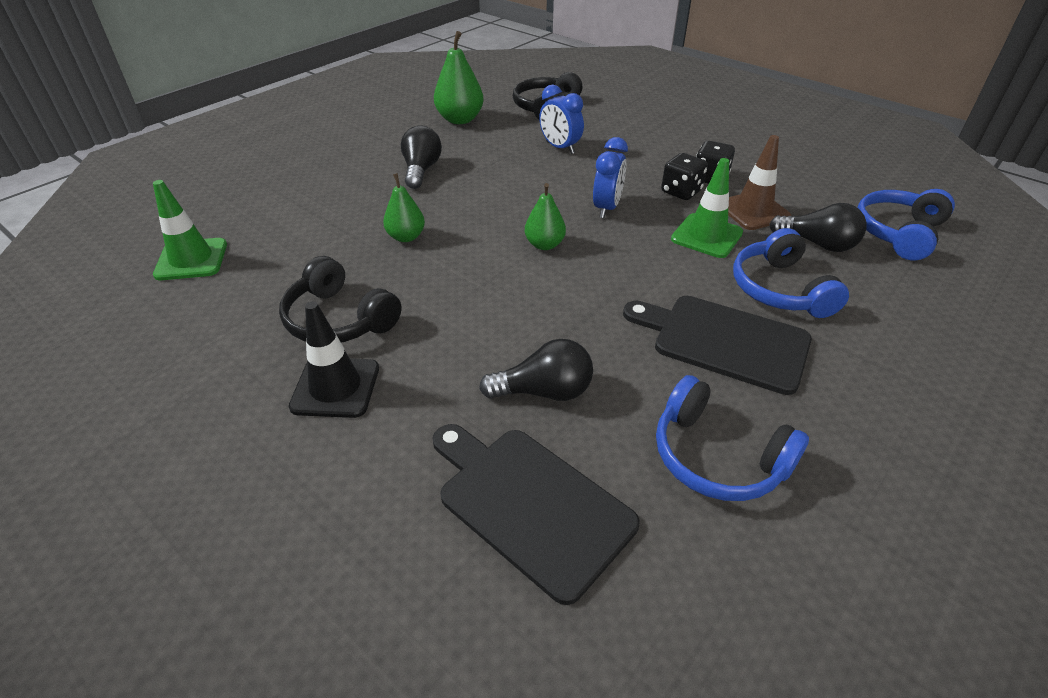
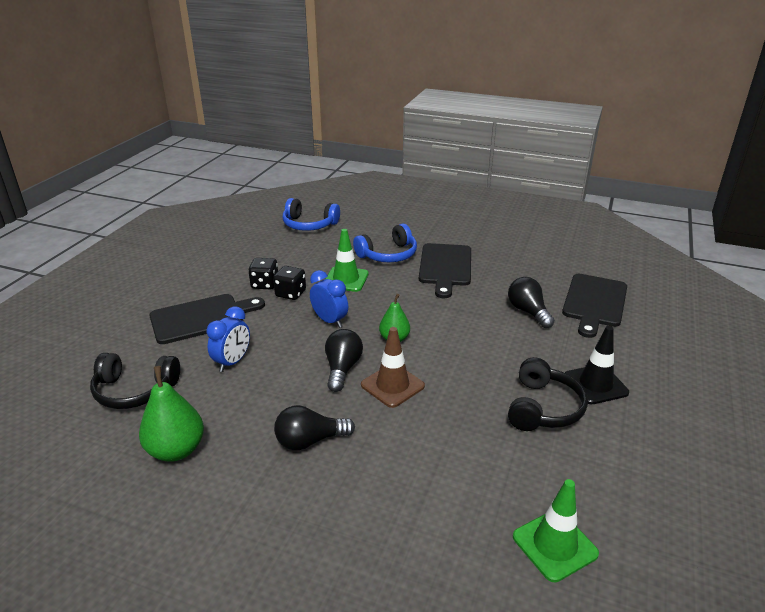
camera: 110 degrees left, 10 degrees down
(406, 237) = (427, 410): green pear -> none
(607, 208) = (330, 321): blue clock -> blue clock turned 45 degrees clockwise
(647, 138) = (201, 318): none -> black cutting board
(717, 457) = (523, 263): blue headphones -> none
(753, 211) = (305, 266): brown traffic cone -> brown traffic cone (392, 385)
(817, 244) = (334, 246): black light bulb -> black light bulb (342, 369)

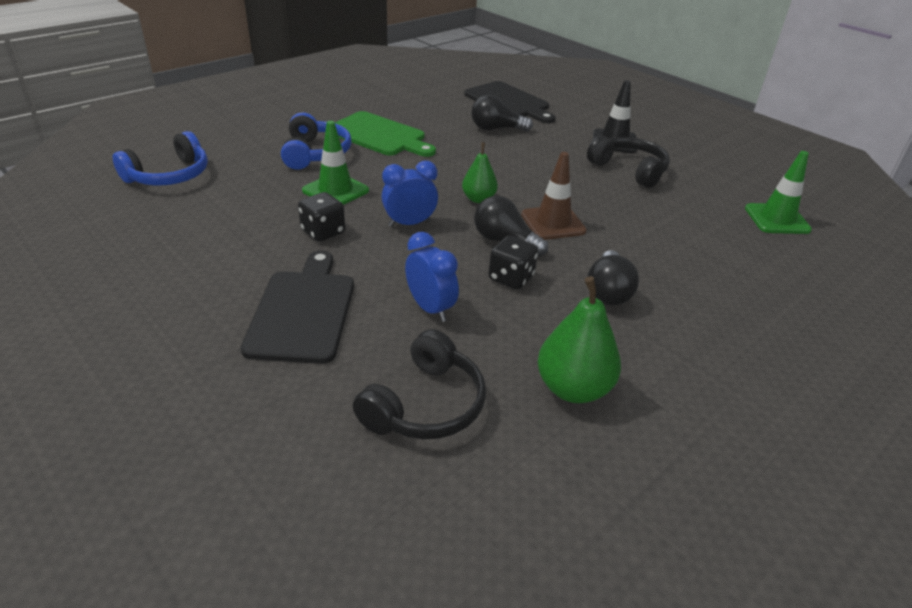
camera: 65 degrees left, 5 degrees up
(265, 284) = (278, 244): black dice -> black dice (511, 278)
(445, 267) = (379, 135): black cutting board -> green cutting board

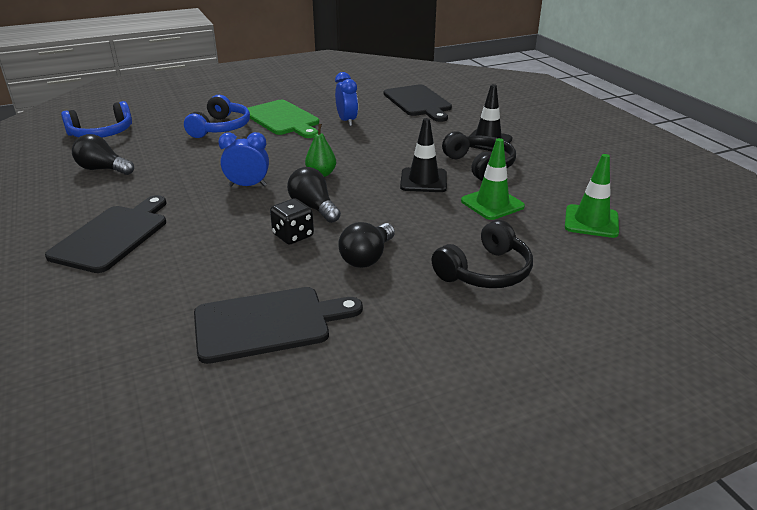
camera: 20 degrees right, 5 degrees down
(323, 232) = (176, 184): black dice -> none
(335, 191) = (212, 156): green traffic cone -> green traffic cone (492, 204)
(425, 405) = (143, 313): black headphones -> black headphones (485, 271)
(430, 308) = (208, 248): blue clock -> blue clock (347, 121)
(496, 129) = (387, 122): black light bulb -> black light bulb (103, 169)
(553, 223) = (368, 199): brown traffic cone -> none
(573, 388) = (268, 323): green pear -> black cutting board
(589, 194) = (423, 180): none -> black traffic cone

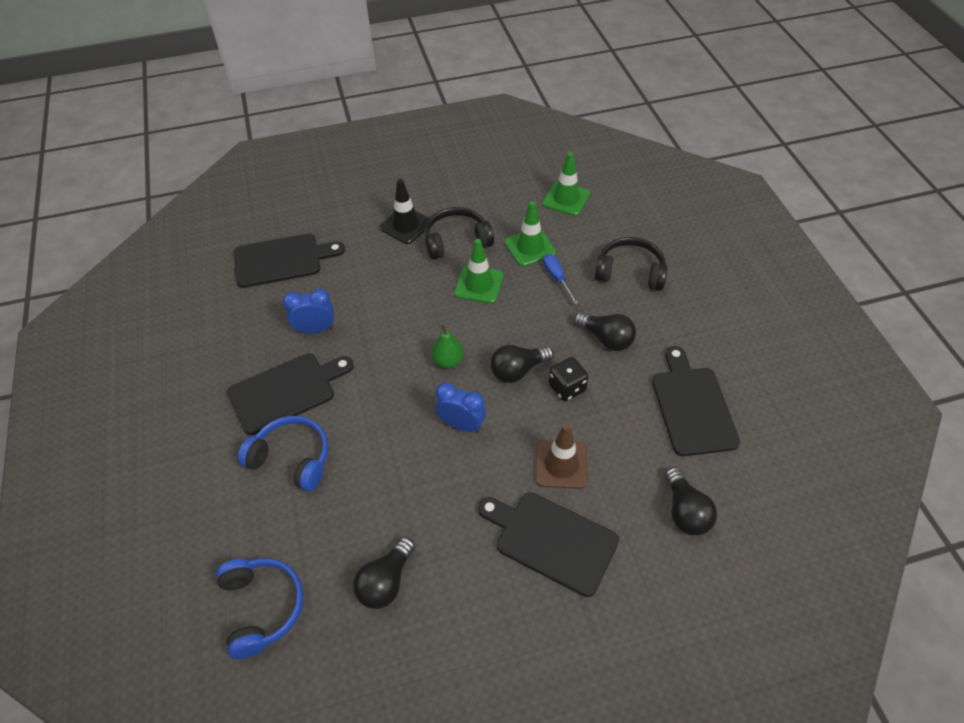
camera: 80 degrees left, 20 degrees up
(119, 317) = (685, 511): none -> black light bulb
(196, 237) = (561, 464): none -> brown traffic cone
(248, 185) = (461, 425): blue clock -> blue clock turned 105 degrees clockwise
(283, 119) = (286, 391): green cutting board -> black cutting board
(423, 180) = (479, 284): black traffic cone -> green traffic cone
(452, 222) = (557, 278): none -> blue screwdriver
(485, 271) = (630, 272): black headphones -> black headphones turned 45 degrees counterclockwise

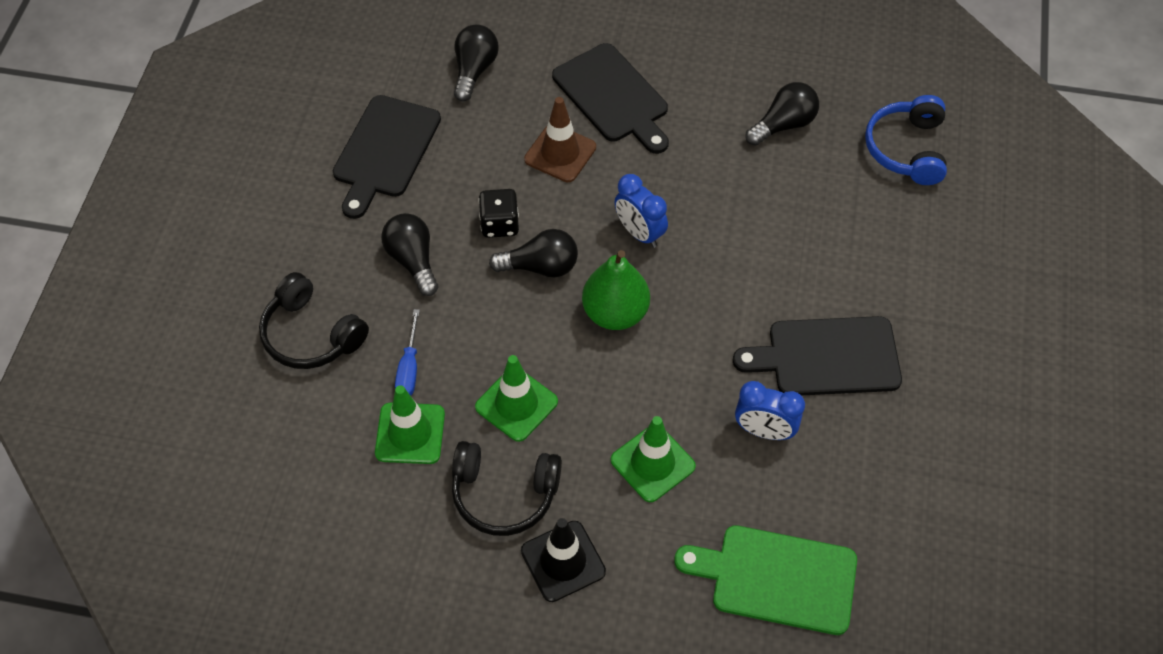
camera: 155 degrees left, 5 degrees up
(282, 260) = (777, 578): black cutting board -> green cutting board
(292, 458) = (842, 273): blue headphones -> none
(448, 361) = (615, 313): green pear -> green pear, size x1.58
(566, 199) = (296, 499): green traffic cone -> green traffic cone (652, 463)

